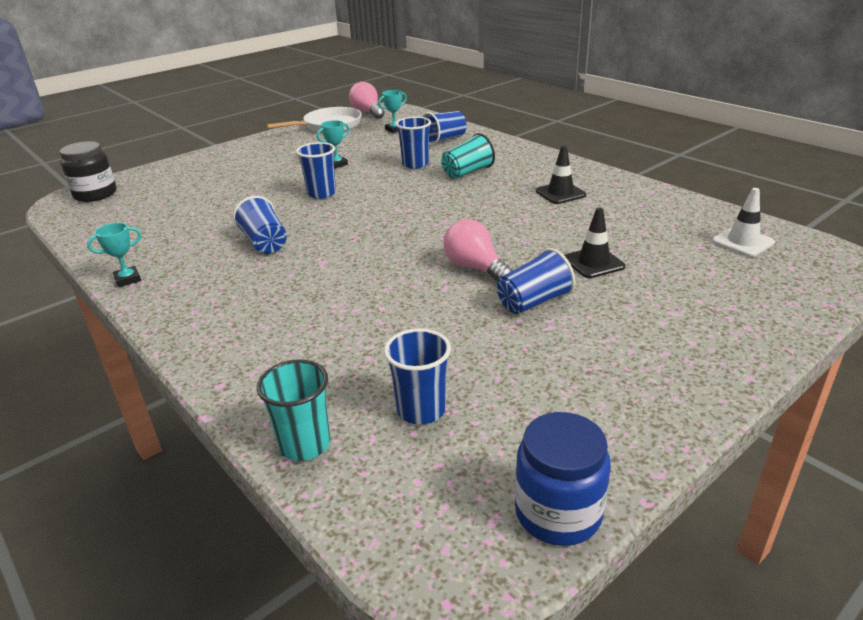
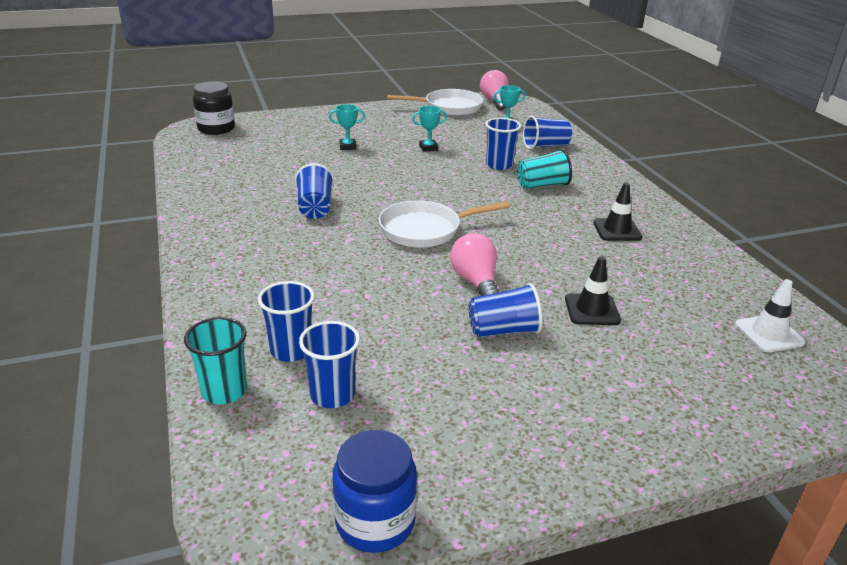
camera: 20 degrees right, 0 degrees up
(128, 279) = (191, 211): turquoise trophy -> turquoise trophy (347, 146)
(321, 193) = (394, 173): blue cup -> blue cup (291, 350)
(391, 235) = (425, 230): none -> white pan

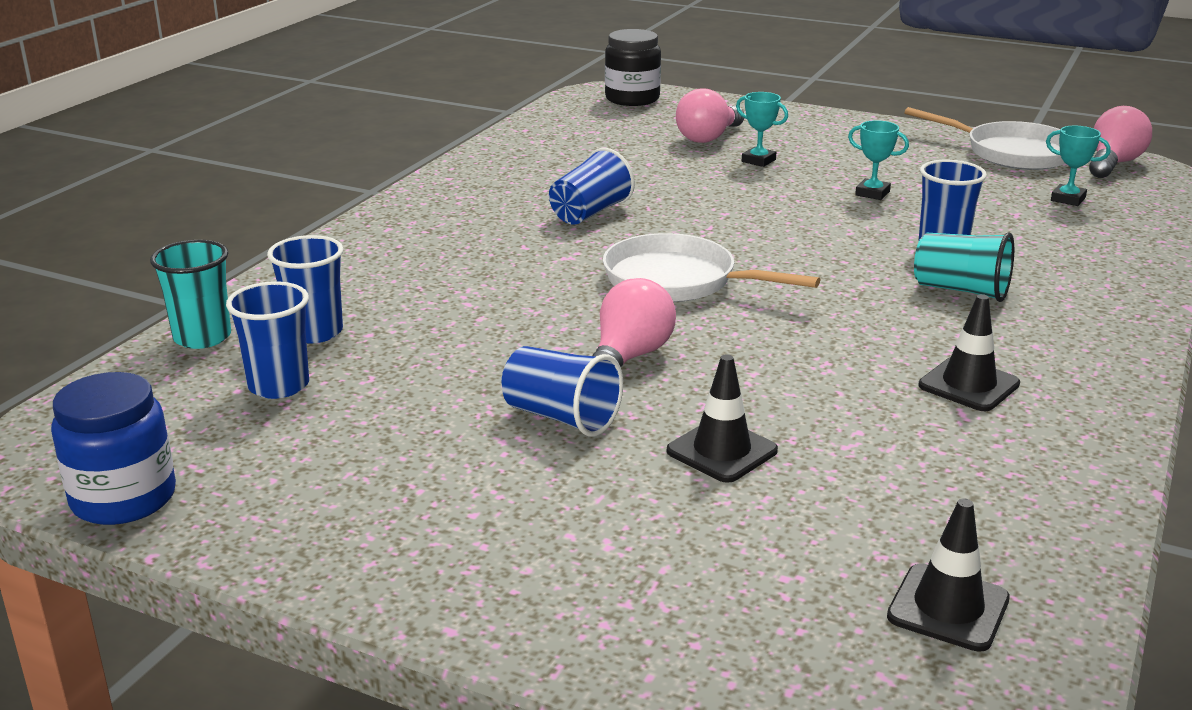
camera: 45 degrees right, 5 degrees down
(300, 141) = (708, 138): none -> pink light bulb
(545, 146) = (1078, 245): blue cup -> none
(769, 333) = (948, 608): white traffic cone -> black traffic cone

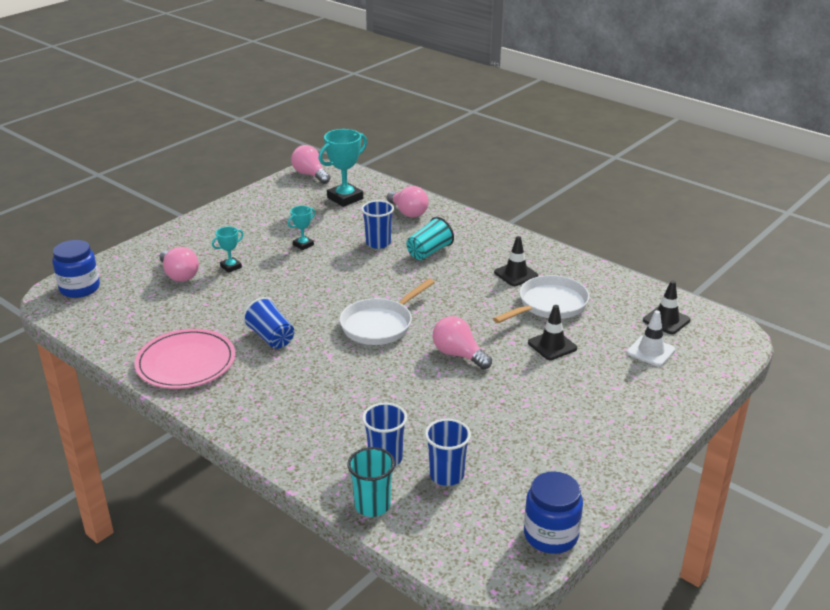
camera: 75 degrees left, 5 degrees up
(500, 176) = (186, 362): none -> pink plate
(561, 417) = (510, 384): blue cup -> none
(632, 99) = (80, 288): black jar -> blue jar
(784, 588) = (651, 351): none -> white traffic cone
(1012, 153) = (277, 194): white pan -> white pan (549, 305)
(1068, 199) = (345, 198): turquoise trophy -> turquoise trophy, size x1.87
(1088, 254) = (408, 212): none -> pink light bulb

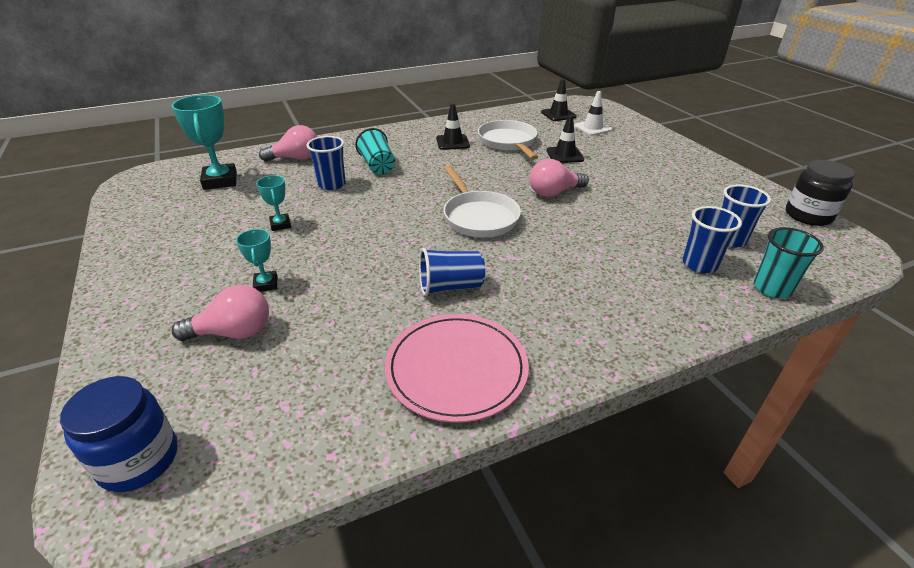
camera: 65 degrees left, 5 degrees up
(310, 175) = (137, 188): pink light bulb -> none
(551, 535) = (808, 215): blue jar -> black jar

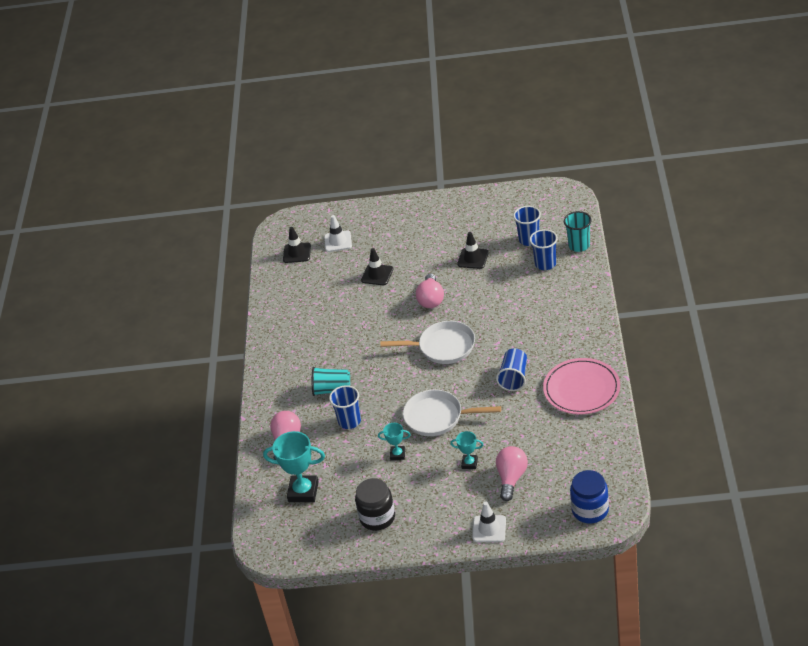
camera: 60 degrees left, 5 degrees up
(123, 333) = (489, 529): none -> white traffic cone
(452, 142) = (314, 335): black traffic cone -> black traffic cone (473, 258)
(508, 142) = (334, 301): white pan -> white pan (437, 417)
(808, 215) = (523, 192): black jar -> black jar (377, 517)

